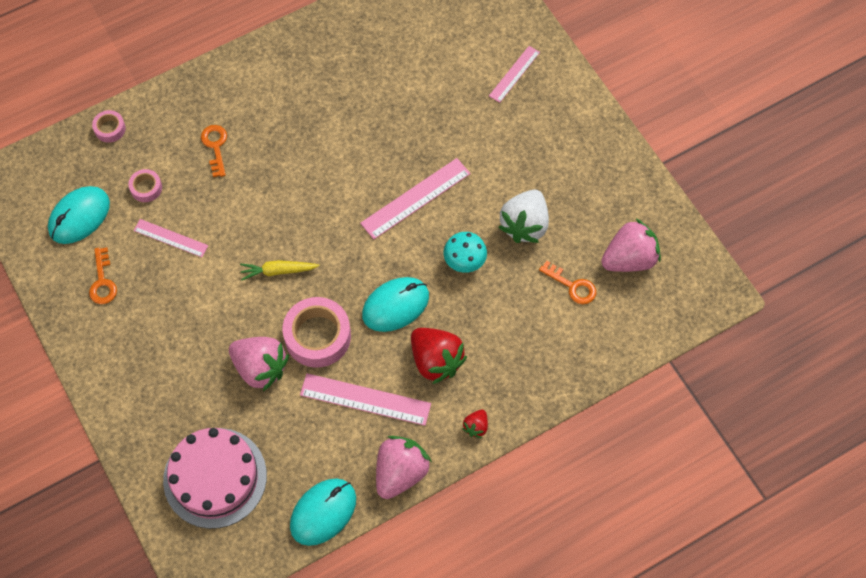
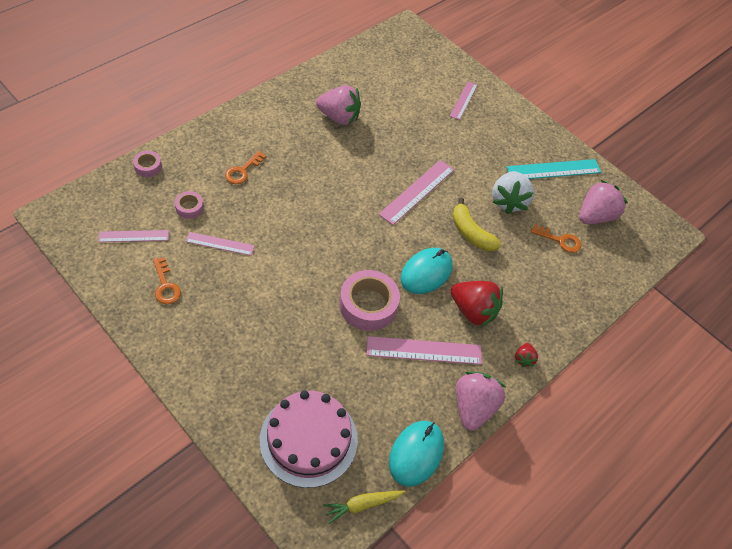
camera: 20 degrees left, 10 degrees down
(79, 216) = (134, 236): turquoise mouse -> pink ruler
(215, 146) = (242, 171): orange key -> orange key turned 120 degrees counterclockwise
(260, 368) = (325, 338): pink strawberry -> pink strawberry (339, 117)
(278, 271) = (320, 258): yellow carrot -> yellow carrot (362, 505)
(464, 262) = (471, 233): turquoise mushroom -> yellow banana
(599, 188) = (553, 170): none -> turquoise ruler

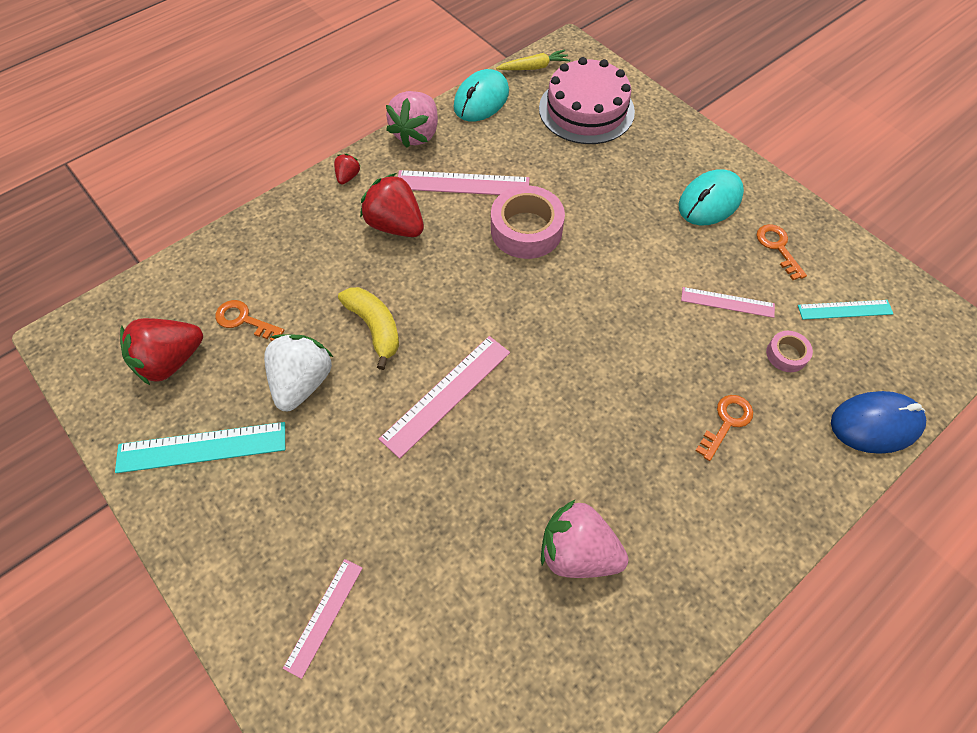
camera: 170 degrees left, 5 degrees up
(134, 236) = (845, 309): pink ruler -> turquoise ruler
(148, 167) = (875, 424): pink tape -> blue mouse
(426, 272) = (448, 270): turquoise mouse -> turquoise mouse (710, 201)
(595, 216) = (171, 361): pink strawberry -> red strawberry

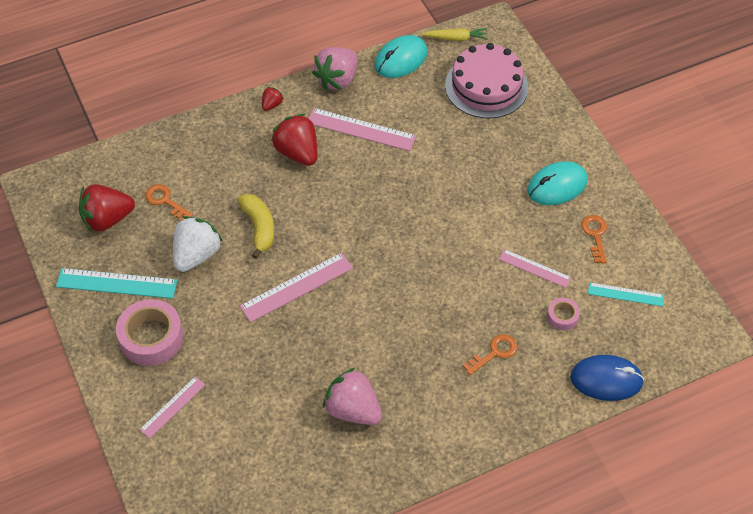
camera: 15 degrees right, 5 degrees down
(526, 230) = (398, 178): pink tape -> pink tape (151, 337)

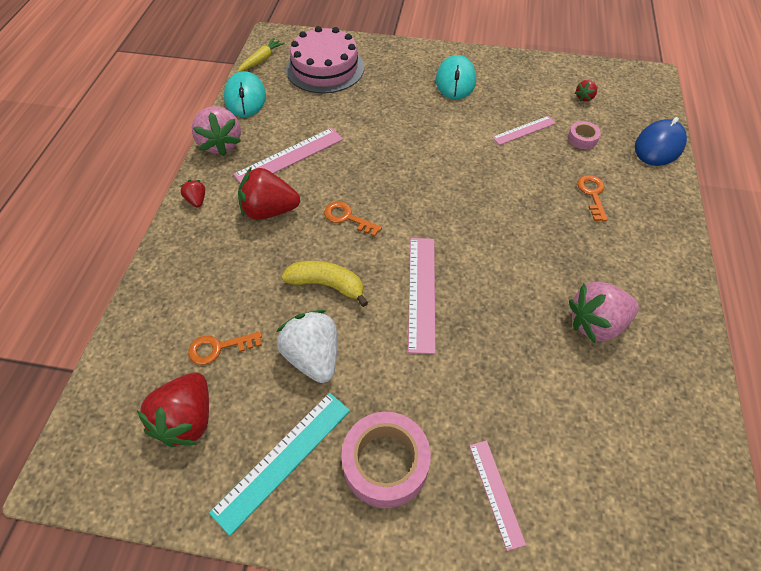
camera: 55 degrees left, 0 degrees up
(595, 235) = (518, 85): orange key -> orange key (347, 218)
(625, 294) = (584, 97): turquoise ruler -> red strawberry

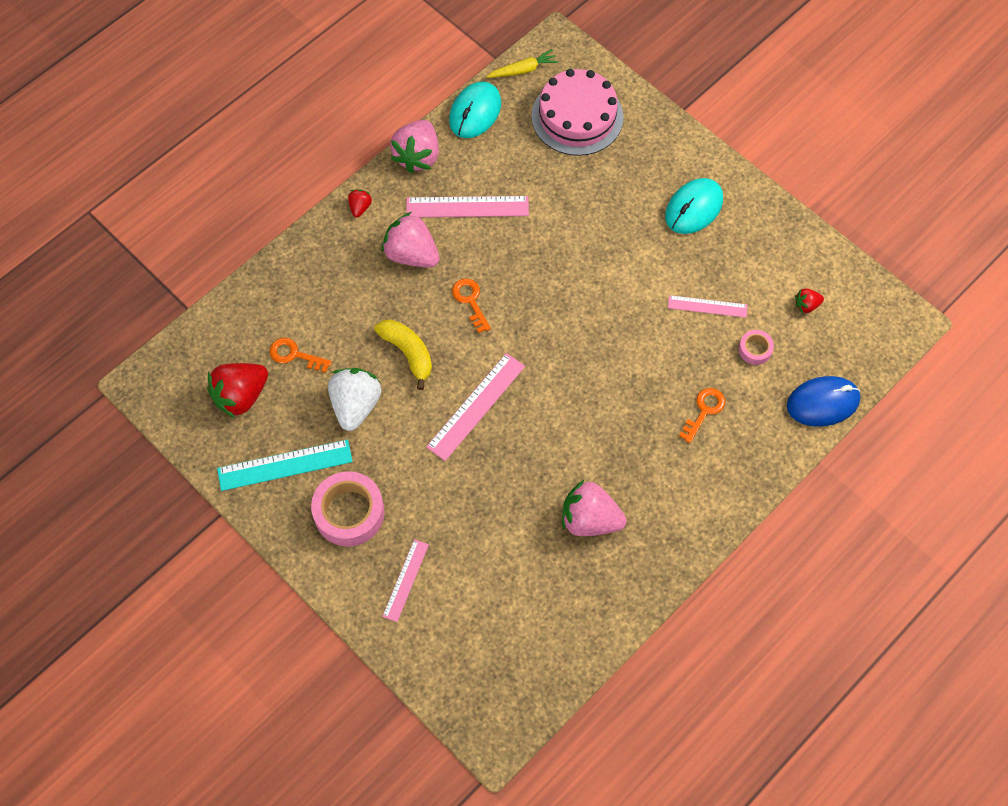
camera: 35 degrees right, 10 degrees up
(269, 211) = (411, 254): red strawberry -> pink strawberry

